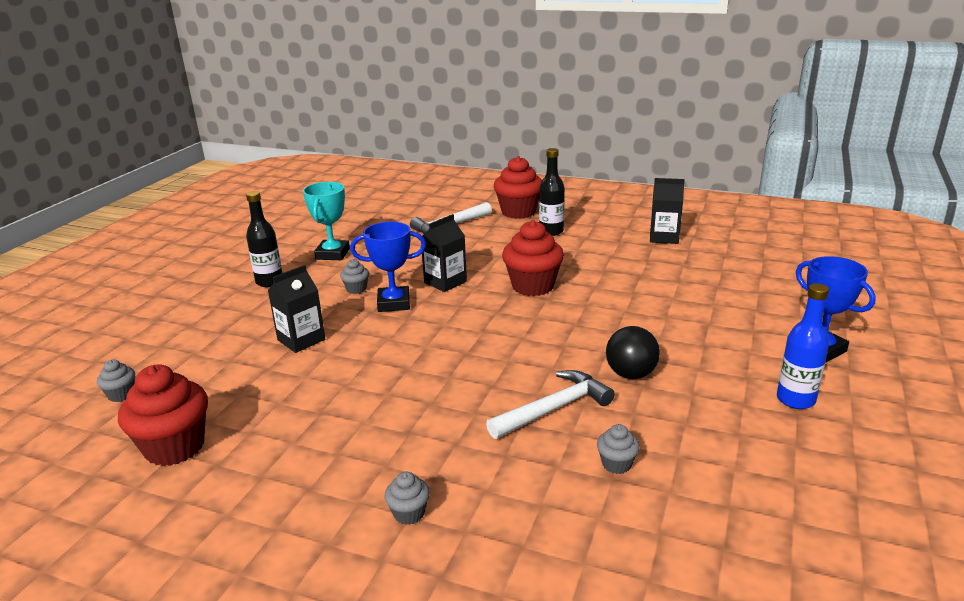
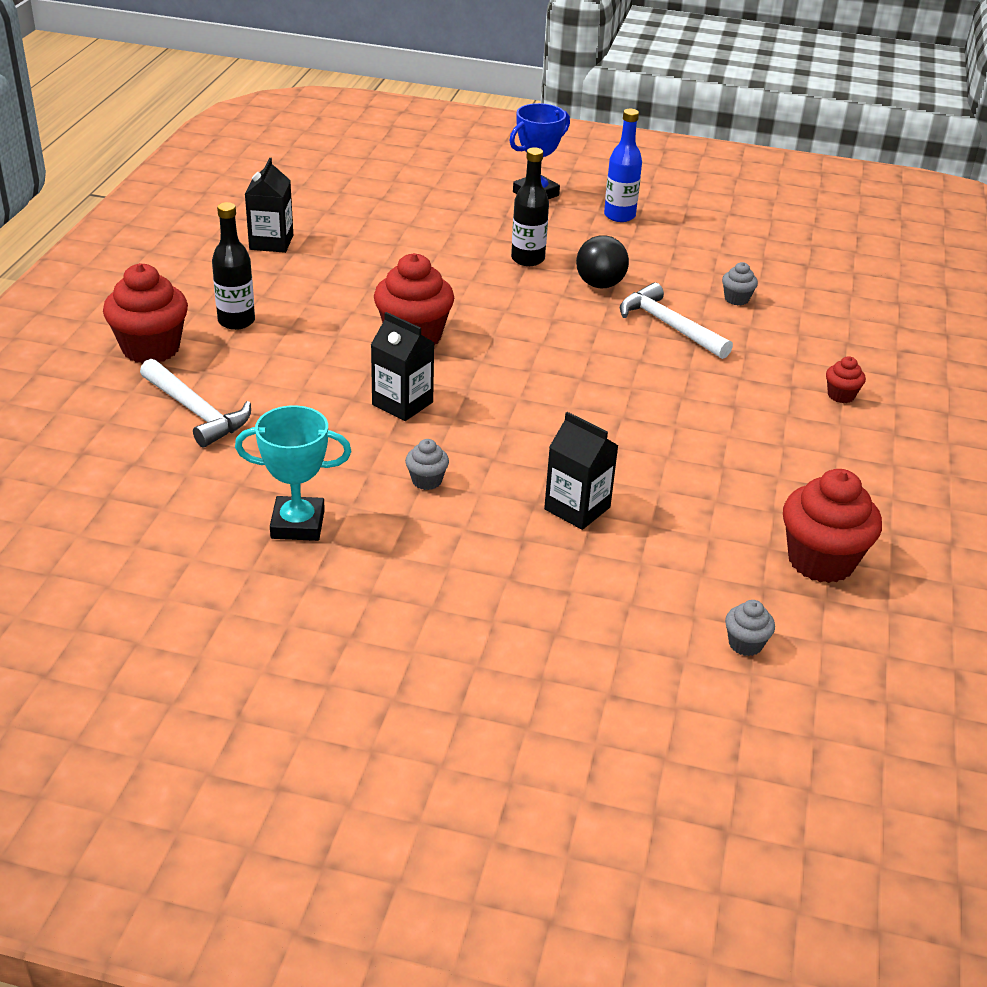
camera: 100 degrees left, 10 degrees up
(269, 281) = (403, 577): black bottle -> black bottle (527, 259)
(394, 303) = (468, 441): blue trophy -> none
(409, 513) = (841, 395): grey cupcake -> red cupcake

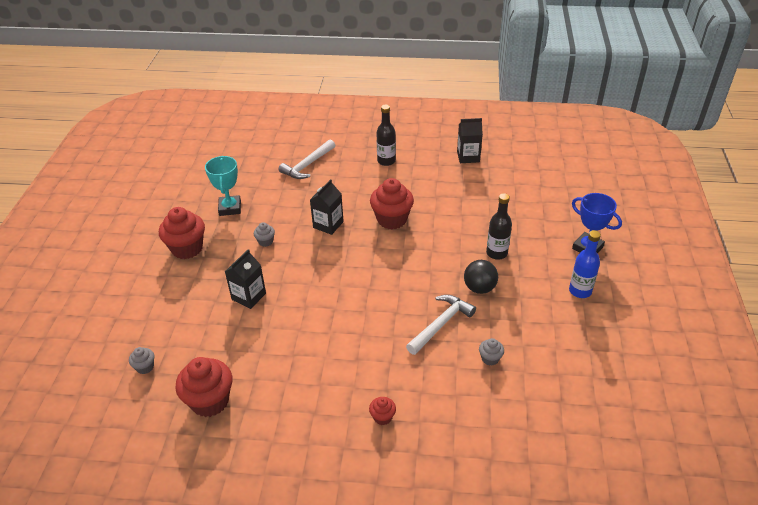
camera: 85 degrees right, 5 degrees up
(151, 348) = (354, 142): red cupcake -> red cupcake (187, 248)

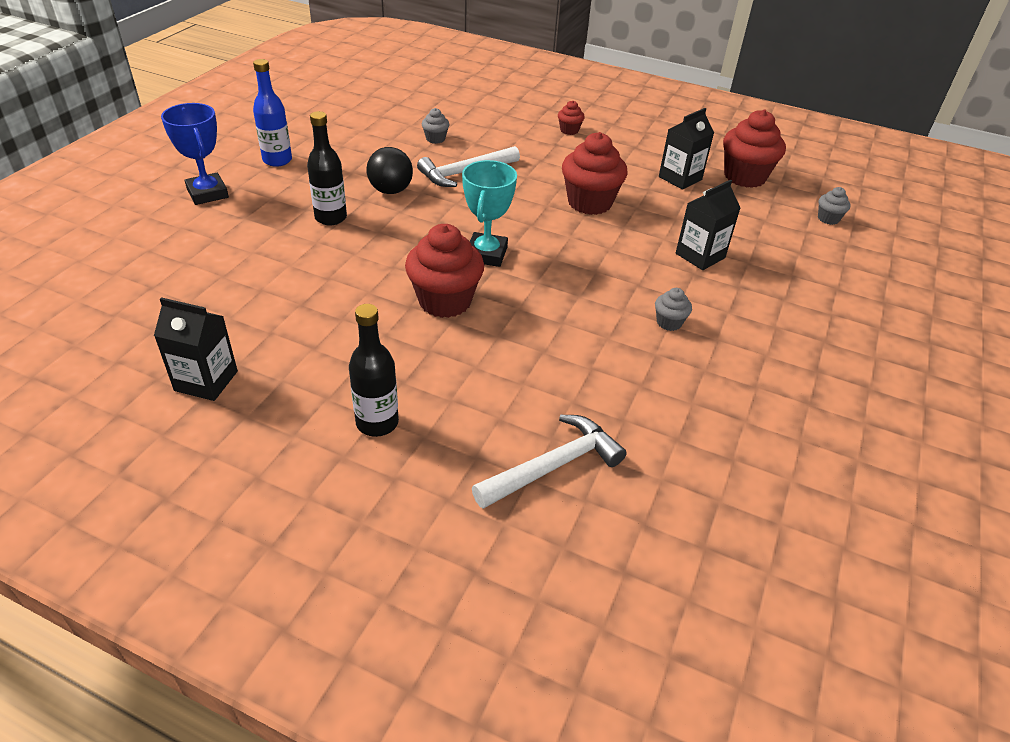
camera: 165 degrees left, 0 degrees up
(187, 248) = (807, 347): red cupcake -> red cupcake (589, 203)
(230, 208) = (735, 404): turquoise trophy -> turquoise trophy (486, 254)
(328, 224) = (555, 322): black carton -> black carton (680, 178)

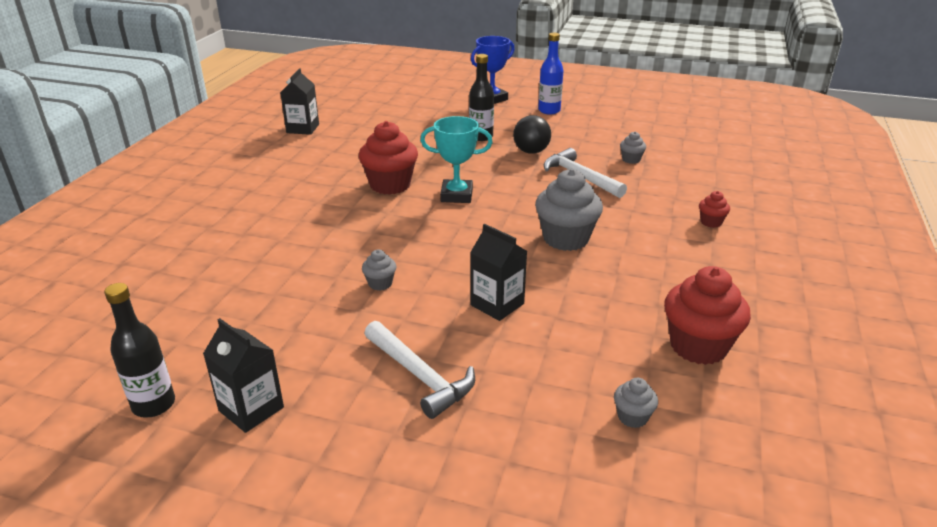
camera: 85 degrees right, 10 degrees down
(377, 423) = (264, 176): black bottle -> black bottle (154, 404)
(553, 466) = (217, 235): white hammer -> white hammer (420, 376)
(589, 203) = (566, 239): red cupcake -> grey cupcake
(680, 178) = (656, 294): black carton -> black carton (251, 409)

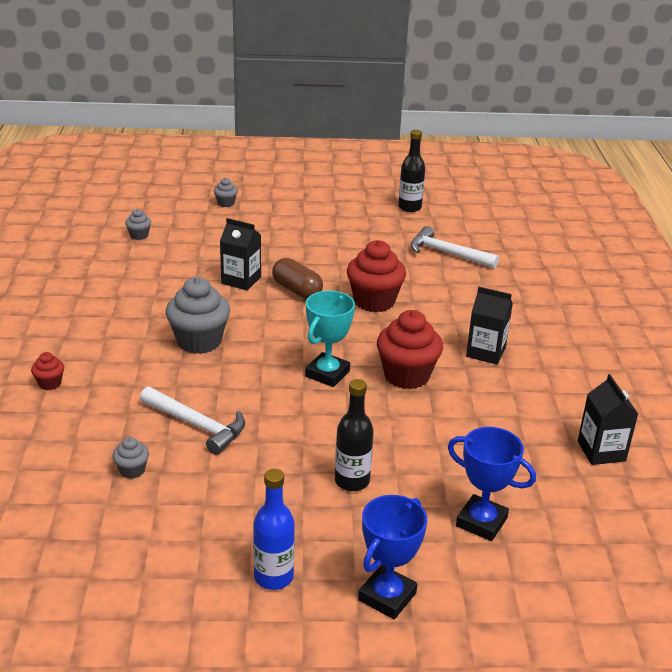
camera: 160 degrees right, 0 degrees up
(251, 409) = (356, 212): black carton -> black carton (485, 352)
(380, 283) = (337, 281): grey cupcake -> grey cupcake (226, 203)
(416, 113) = (481, 522): none -> blue trophy
(420, 376) = (272, 236): white hammer -> white hammer (447, 253)
(436, 279) = (297, 290): none -> brown capsule
(456, 195) = (327, 374): turquoise trophy -> turquoise trophy turned 45 degrees counterclockwise
(531, 151) = (270, 462): black ball -> none
(698, 346) = (91, 275): red cupcake -> red cupcake (374, 301)

